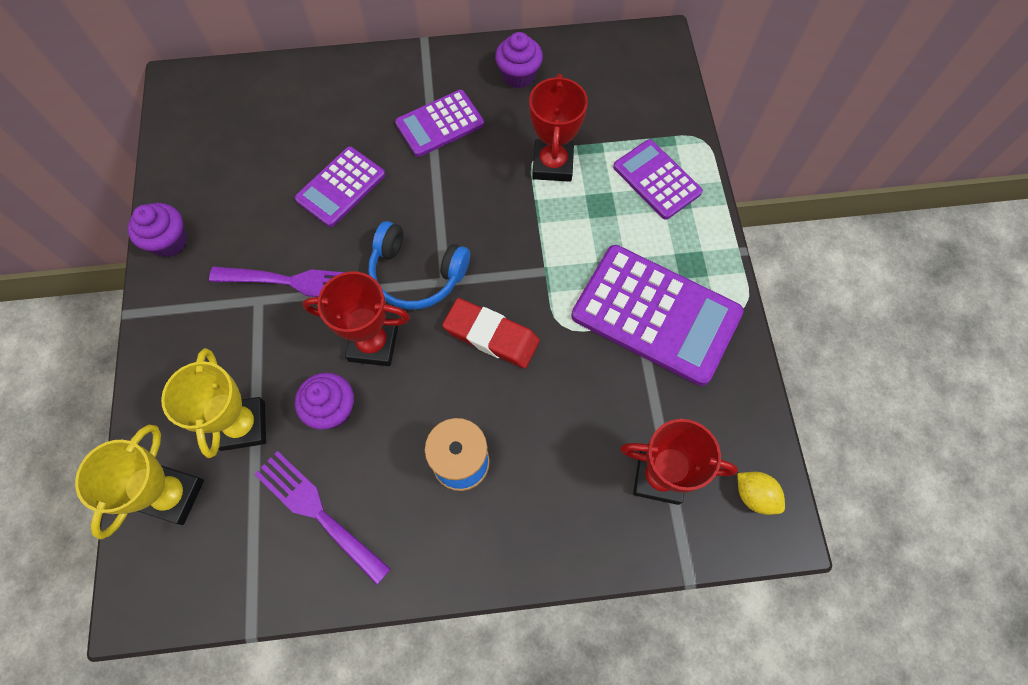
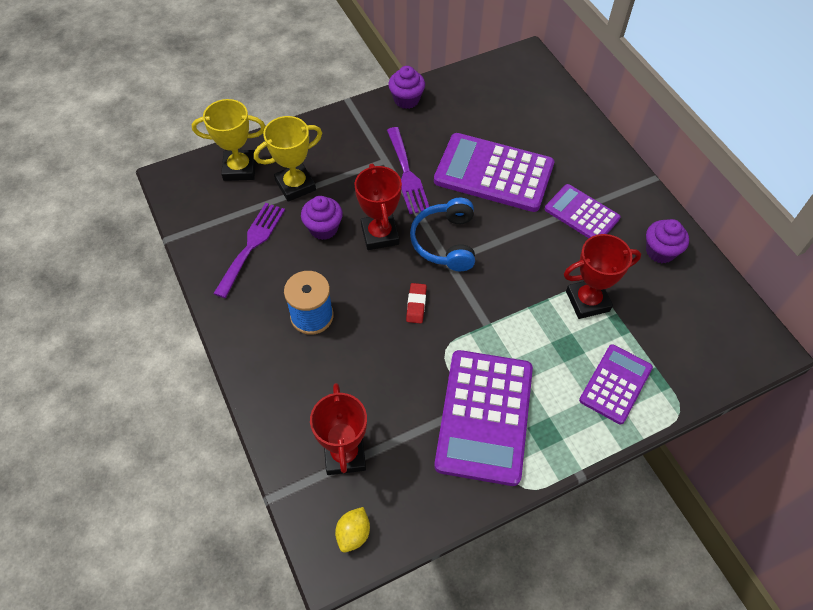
camera: 70 degrees right, 10 degrees down
(341, 187) = (493, 173): purple calculator -> purple calculator, size x1.71
(491, 336) = (416, 305): red eraser -> red eraser, size x0.57

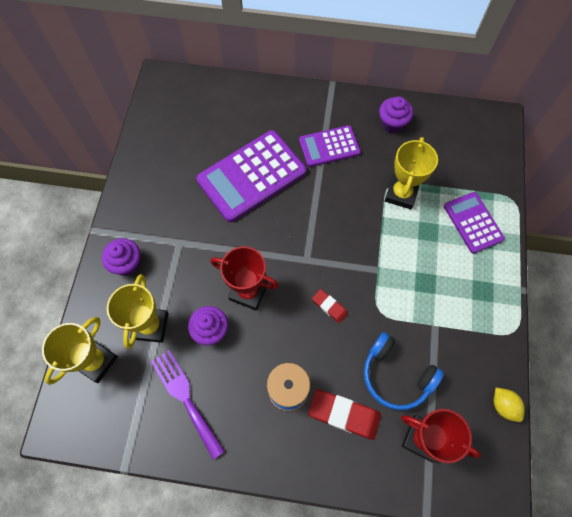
camera: 55 degrees left, 10 degrees up
(321, 373) = (344, 414): none -> red eraser
(353, 534) = (488, 471): yellow lemon -> yellow lemon (503, 406)
(406, 100) = (131, 187): purple cupcake -> purple cupcake (127, 263)
(407, 174) = (206, 235): purple fork -> none
(445, 242) = (289, 250): blue headphones -> blue headphones (396, 375)
(484, 416) = (448, 321): purple calculator -> none
(587, 301) = (401, 194): red trophy -> yellow trophy

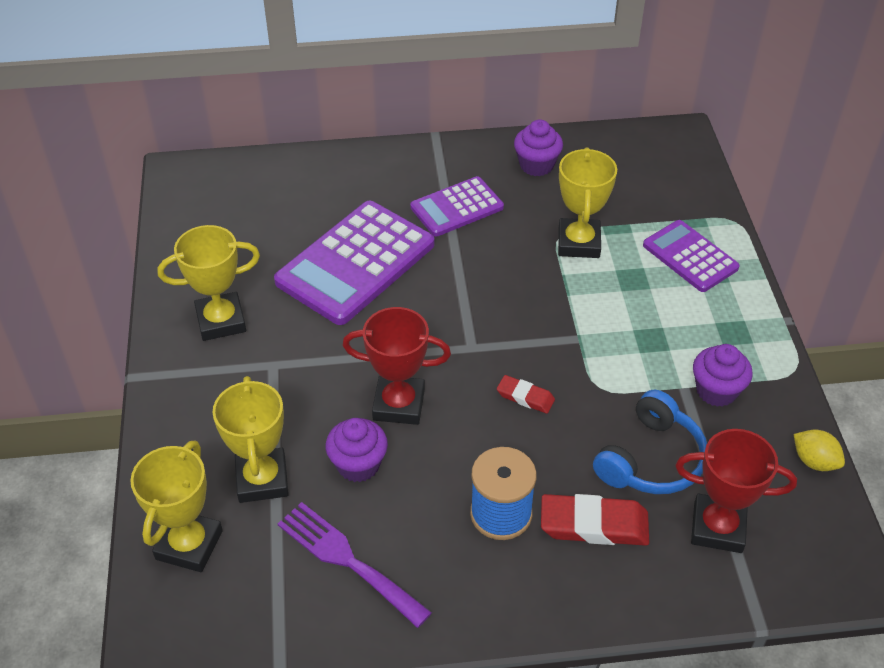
camera: 15 degrees left, 20 degrees down
(127, 263) = (199, 408): purple cupcake -> purple cupcake (716, 391)
(157, 201) = (221, 321): none -> yellow trophy
(396, 375) = (651, 459): blue headphones -> blue headphones turned 75 degrees counterclockwise

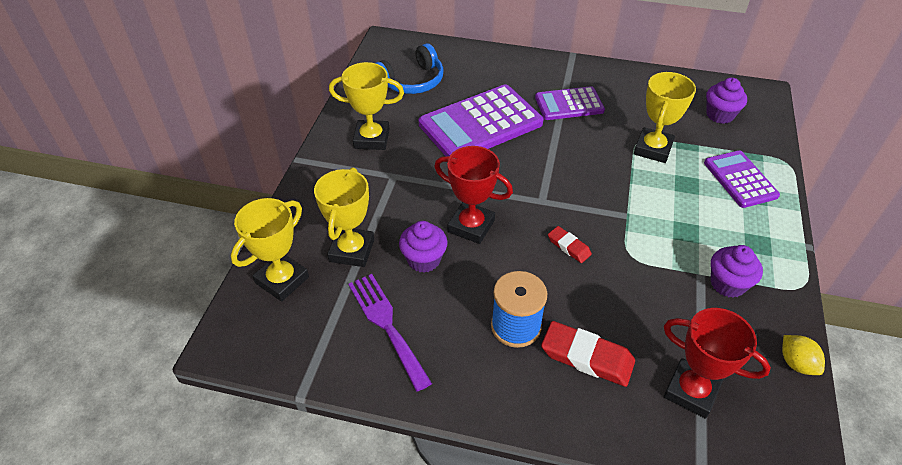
camera: 20 degrees right, 0 degrees up
(536, 165) = (640, 89): purple cupcake -> purple cupcake (720, 115)
(651, 459) = (653, 321): blue headphones -> blue headphones (412, 81)

